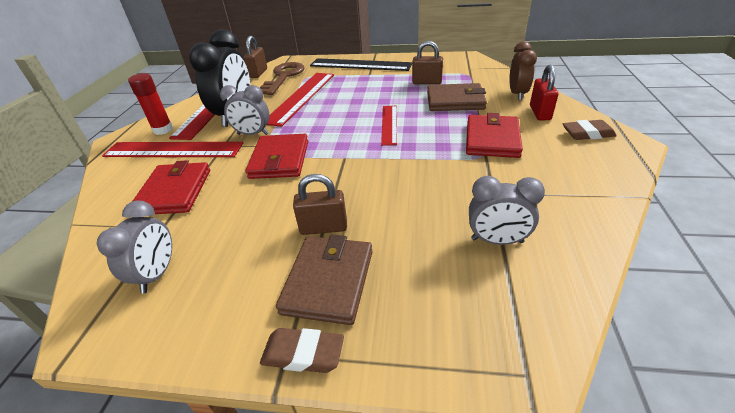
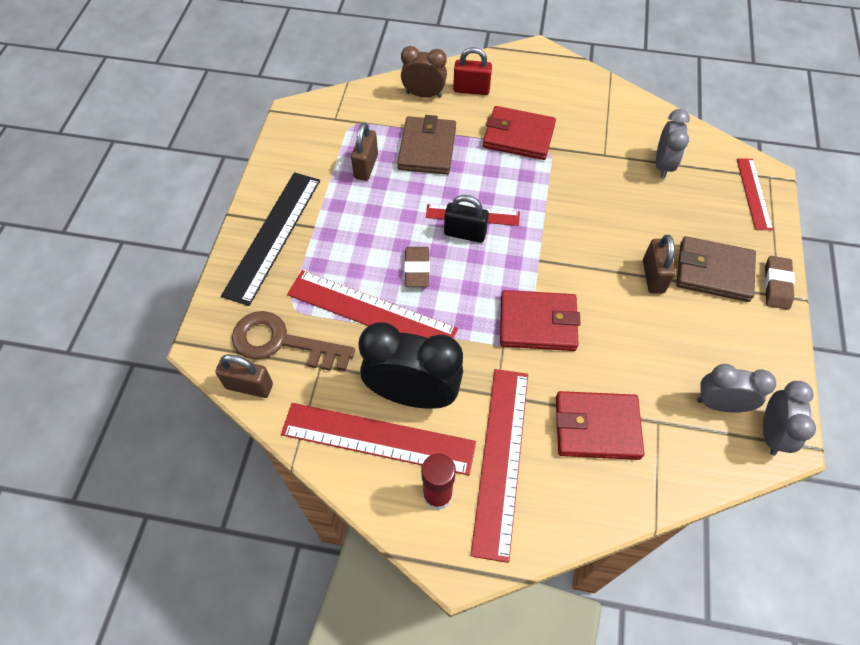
camera: 90 degrees left, 20 degrees up
(253, 134) = (472, 361): grey clock -> grey clock (771, 433)
(369, 123) = (465, 233): none -> black padlock
(479, 344) = (754, 193): none -> red ruler
(587, 134) = (517, 71): brown eraser -> brown eraser (417, 269)

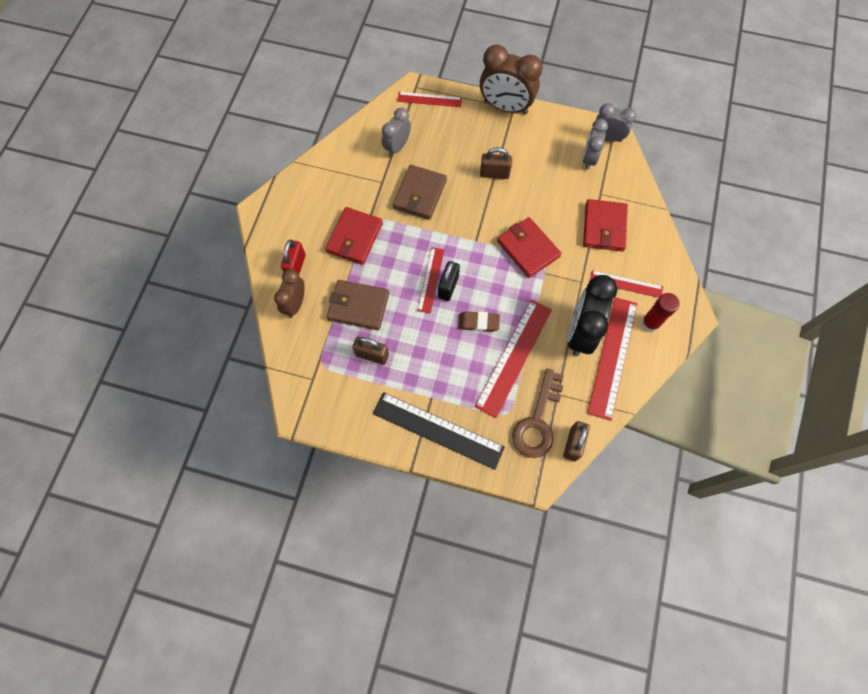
camera: 85 degrees left, 10 degrees up
(501, 459) = (626, 284): red ruler -> red ruler, size x0.58
(538, 323) = (528, 249): red wallet -> red wallet turned 45 degrees counterclockwise
(663, 165) = (397, 147): grey clock -> grey clock turned 75 degrees counterclockwise
(713, 272) = (493, 138): brown wallet -> brown wallet (420, 194)
(776, 285) = (505, 107): brown eraser -> brown clock

